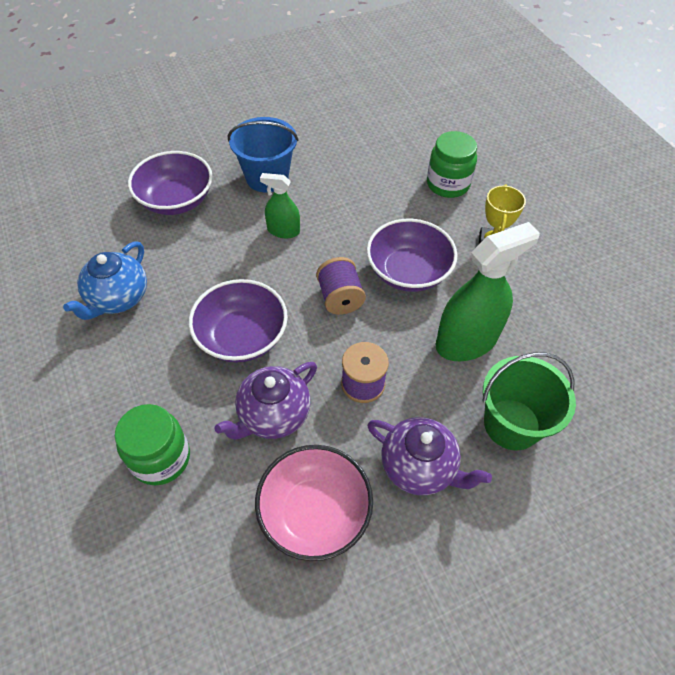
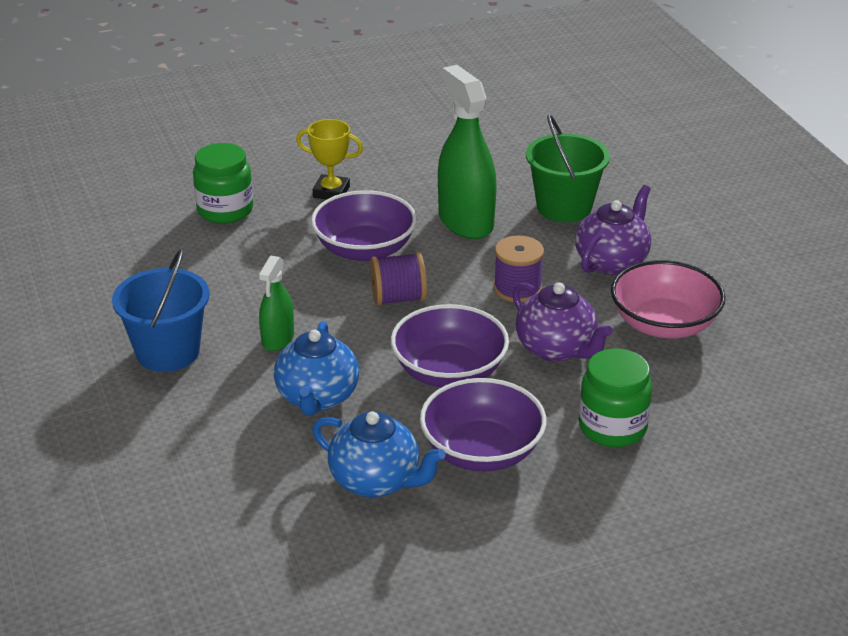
camera: 85 degrees left, 20 degrees down
(176, 200) = (192, 437): purple bowl -> purple bowl (482, 451)
(213, 258) = (317, 398): none -> blue teapot

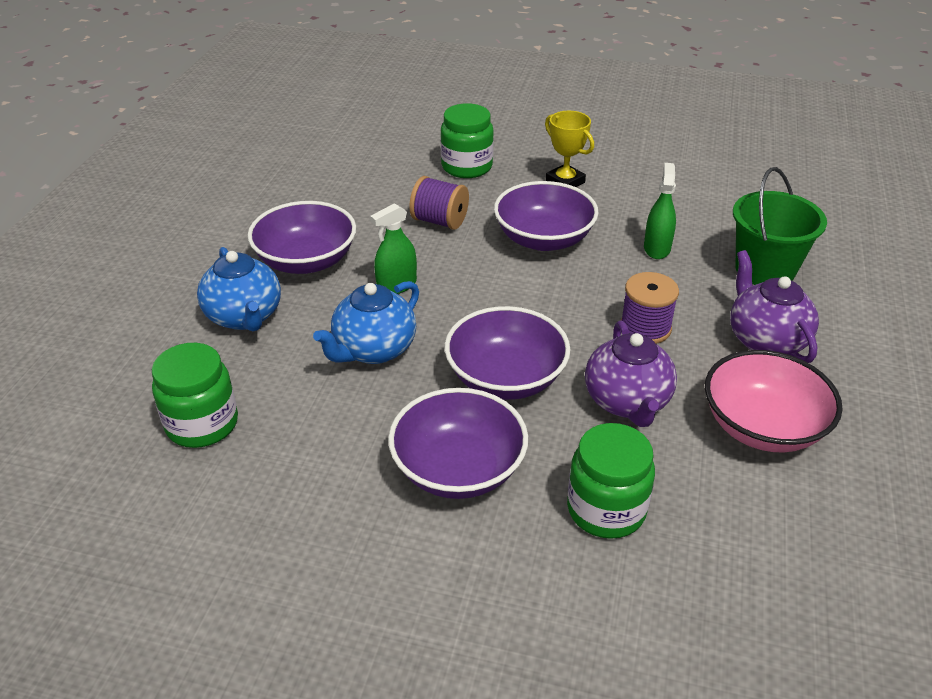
camera: 35 degrees right, 5 degrees up
(168, 352) = (306, 261): blue bucket -> purple bowl
(236, 518) = (202, 424): none -> green jar
(376, 481) = (341, 449): blue teapot -> blue teapot (244, 317)
(398, 298) = (529, 292): purple spool -> purple spool (439, 221)
(465, 221) = (657, 248): green spray bottle -> green spray bottle, size x0.54
(612, 261) = (765, 340): purple teapot -> purple teapot turned 90 degrees counterclockwise

